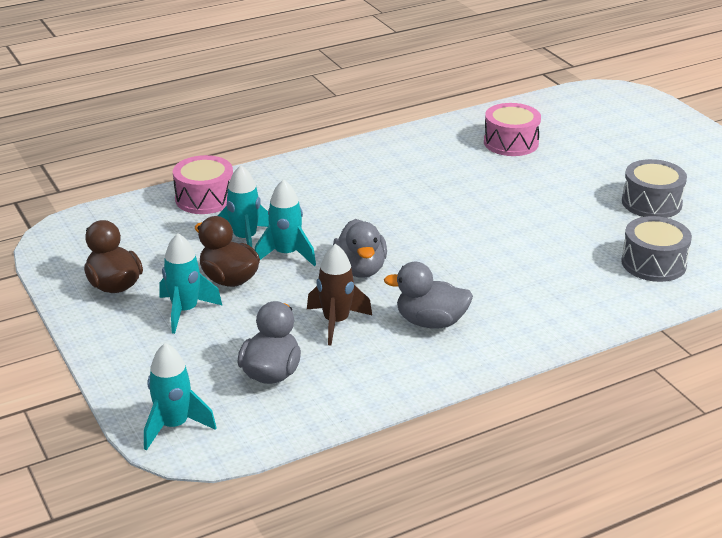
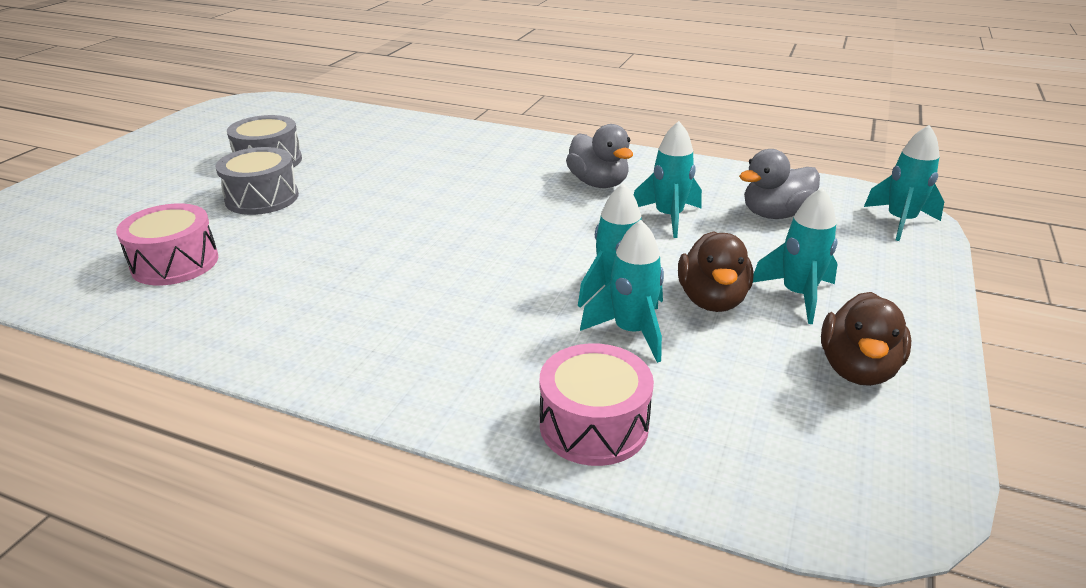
camera: 130 degrees left, 0 degrees up
(336, 322) = (668, 217): brown rocket -> turquoise rocket
(360, 269) = (575, 240): grey duck -> none
(653, 263) = (383, 138): grey drum -> grey drum (262, 198)

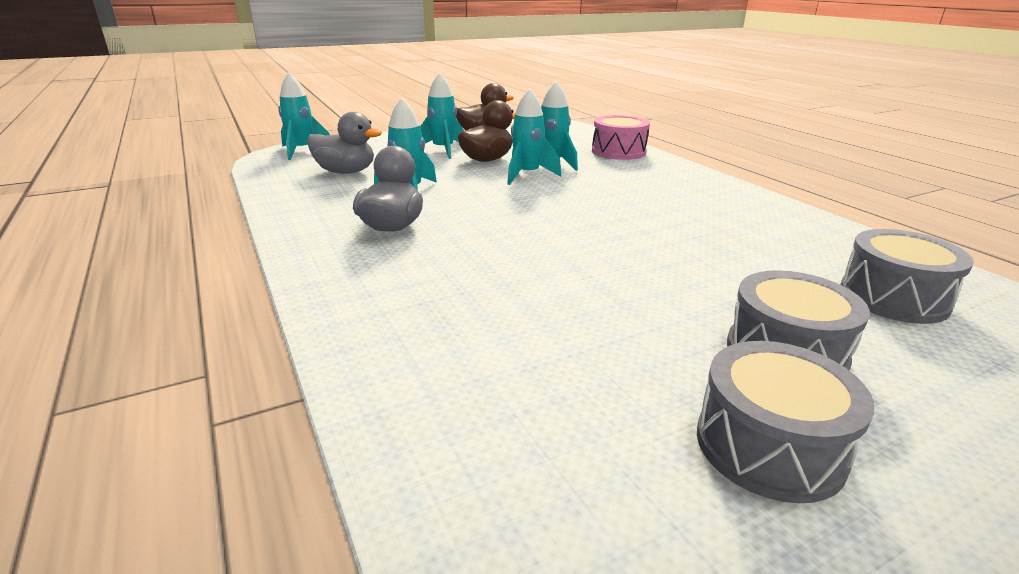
camera: 140 degrees left, 5 degrees down
(175, 263) = (893, 297): pink drum -> grey drum

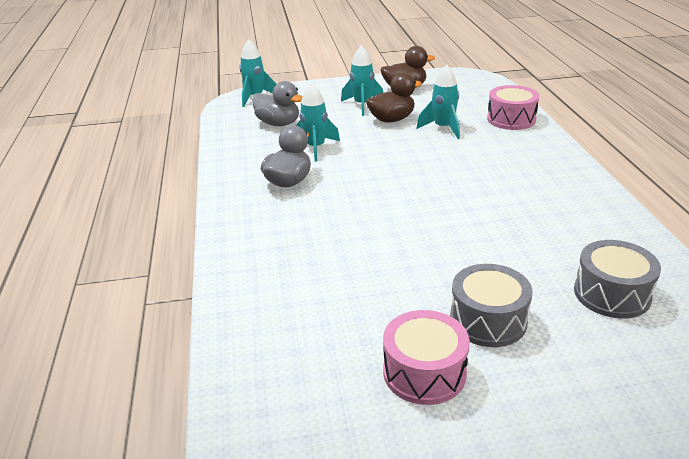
camera: 20 degrees right, 5 degrees up
(527, 175) = (414, 140): turquoise rocket -> none
(769, 446) = (424, 372): grey drum -> pink drum

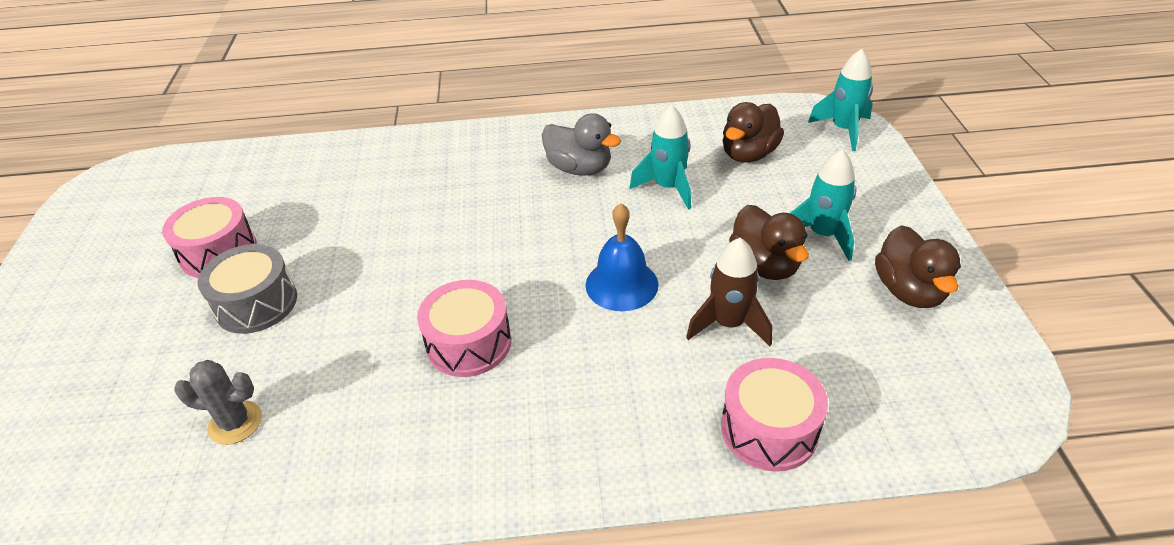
camera: 95 degrees right, 10 degrees up
(278, 123) = (748, 154): grey duck -> brown duck
(418, 159) = (621, 284): none -> blue bell
(443, 128) = (728, 324): turquoise rocket -> brown rocket
(490, 206) = (469, 343): none -> pink drum
(612, 294) = (235, 423): grey drum -> grey cactus

